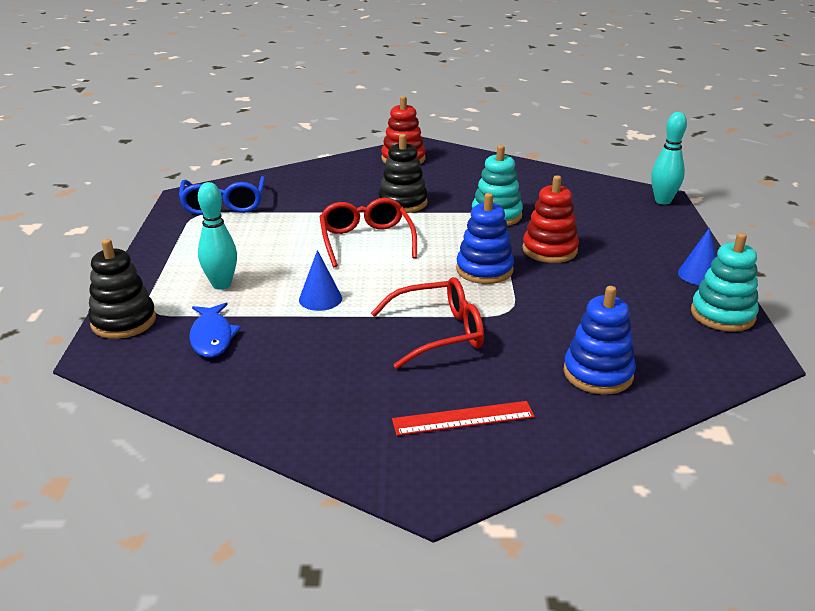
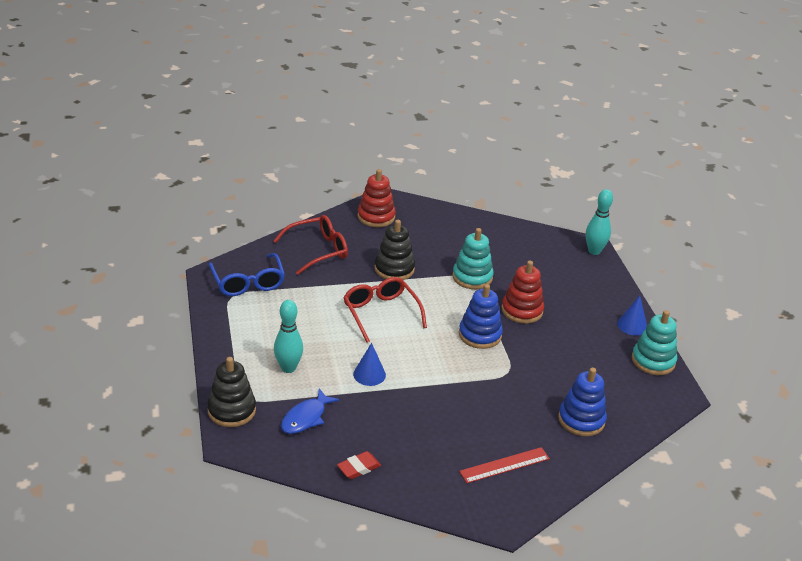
camera: 15 degrees left, 5 degrees up
(212, 337) = (306, 418): blue fish -> blue fish turned 60 degrees clockwise
(250, 400) = (359, 468): none -> red eraser
(438, 333) = (465, 397): red glasses -> red glasses (318, 250)

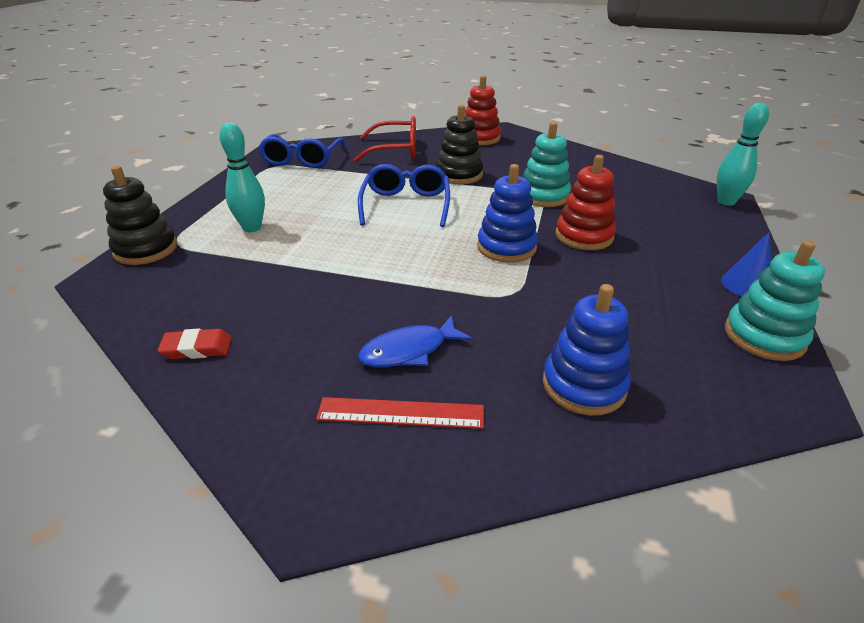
camera: 30 degrees right, 0 degrees up
(306, 418) = (209, 276): blue fish -> blue fish (409, 351)
(369, 374) = (331, 253): blue cone -> none
(381, 313) = (406, 205): red glasses -> blue glasses

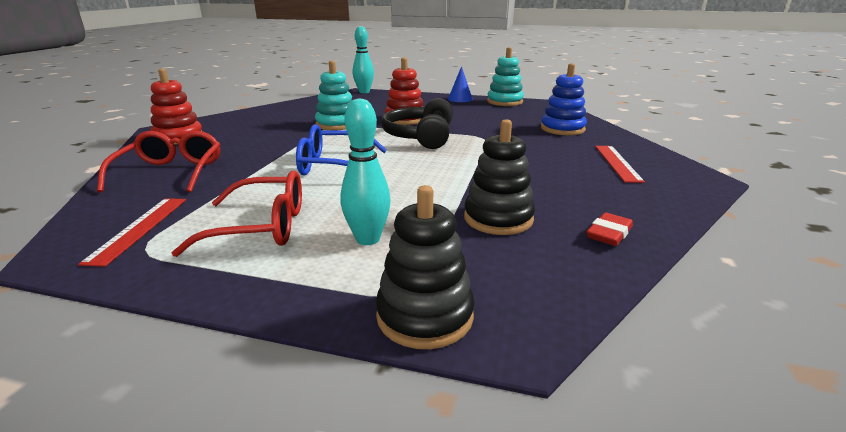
camera: 90 degrees left, 10 degrees down
(197, 348) = (609, 234): red eraser -> red eraser turned 45 degrees clockwise
(288, 191) = (261, 227): none -> red glasses
(302, 159) = (139, 229): blue glasses -> red ruler
(409, 351) = (559, 162): blue fish -> none
(459, 175) = (273, 147): black stacking toy -> black stacking toy (498, 218)
(506, 247) = (420, 136): blue stacking toy -> black headphones

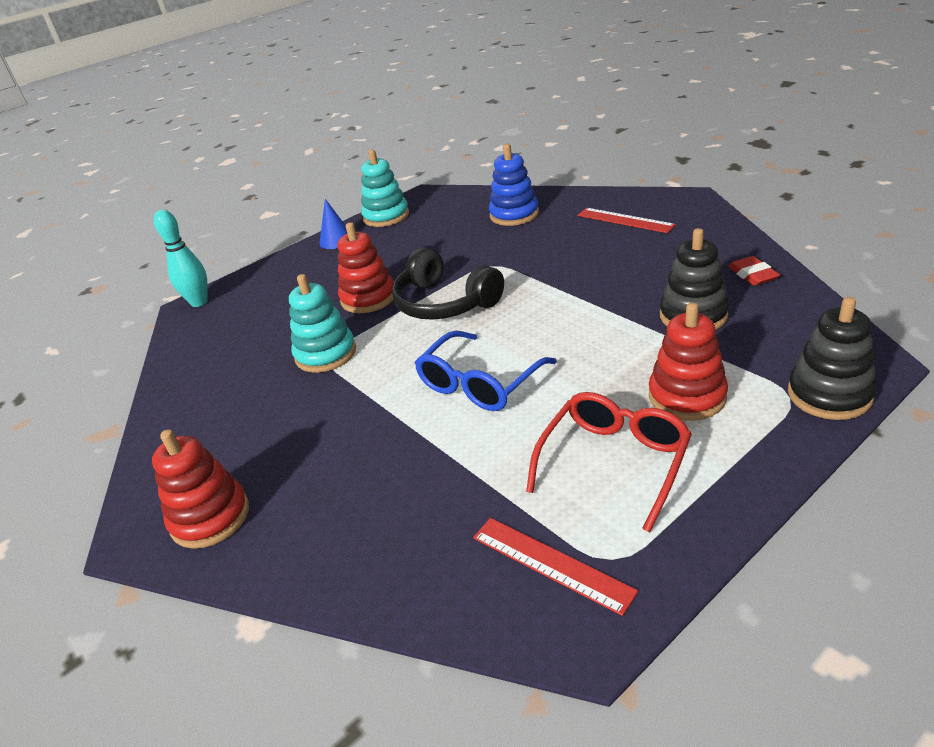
camera: 50 degrees left, 10 degrees up
(171, 173) = (373, 530): red glasses -> none
(368, 239) = (687, 396): turquoise bowling pin -> red stacking toy

